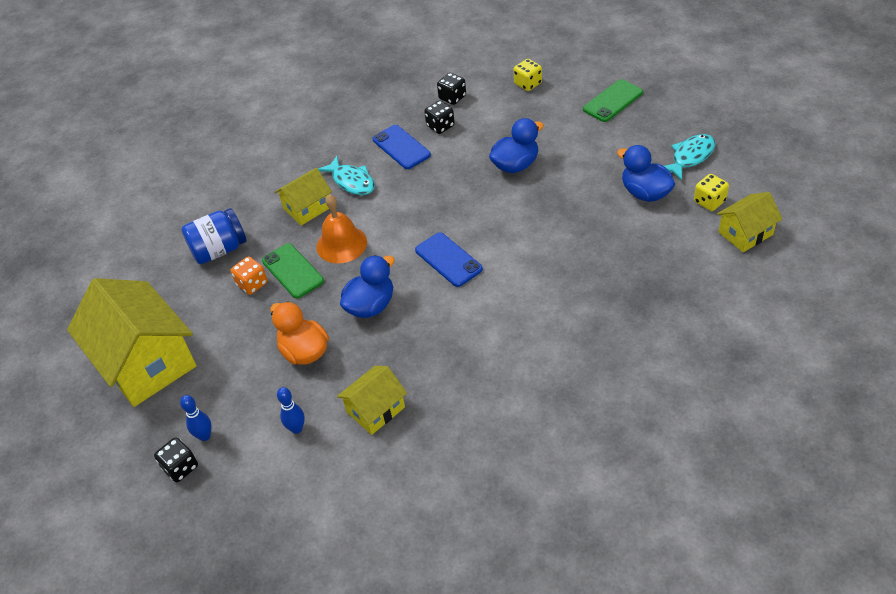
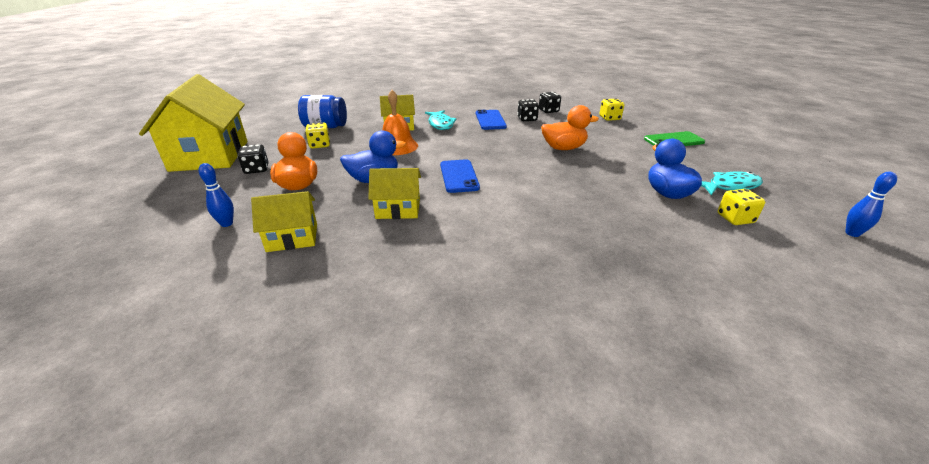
camera: 25 degrees right, 15 degrees down
(180, 467) = (131, 211): black dice -> black dice (256, 169)
(205, 436) = (173, 202): blue bowling pin -> blue bowling pin (852, 233)
(252, 284) = (320, 145): orange dice -> yellow dice
(292, 271) = (351, 147): green phone -> none
(515, 165) = (563, 148): blue duck -> orange duck
(745, 233) = (768, 254): yellow house -> yellow house (398, 209)

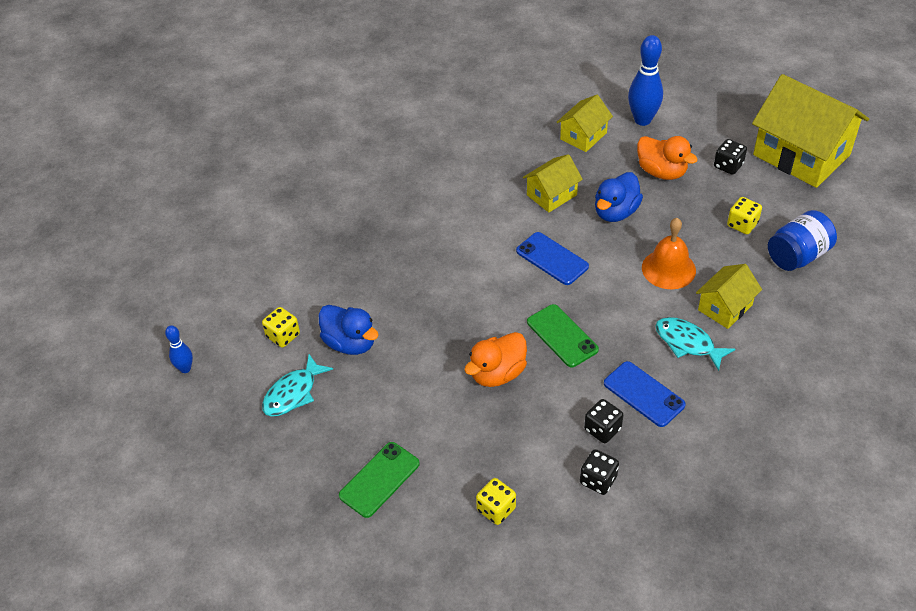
camera: 145 degrees right, 15 degrees up
(227, 224) = (642, 120): blue bowling pin -> blue bowling pin, size x1.83
(504, 147) = (562, 336): none -> green phone

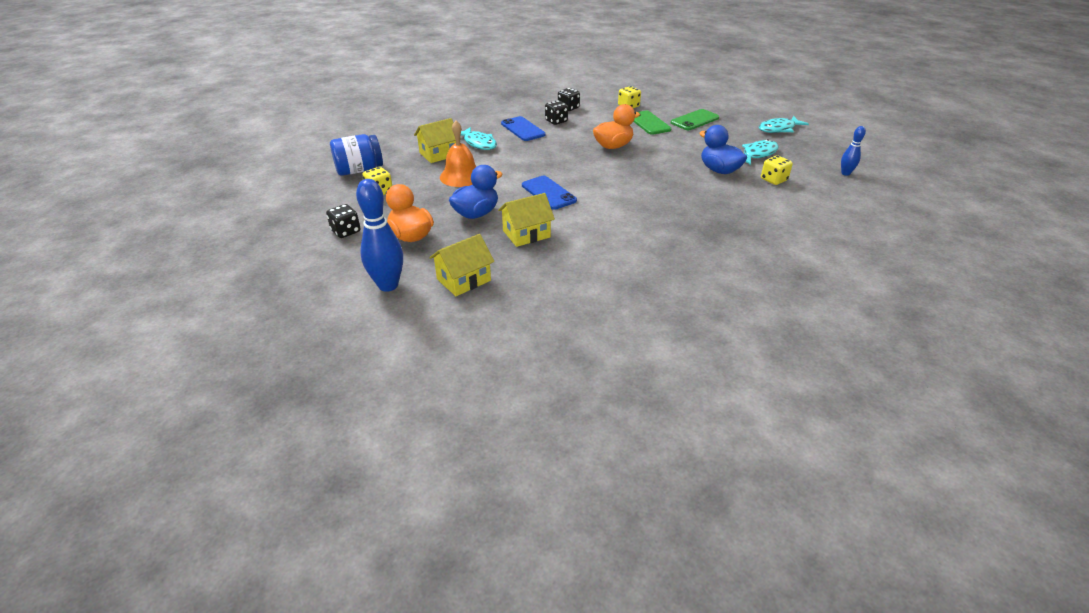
camera: 170 degrees left, 10 degrees down
(245, 477) = (778, 129): none -> turquoise fish
(562, 336) = (561, 156): green phone -> green phone (648, 123)
(801, 155) = (271, 229): yellow house -> none

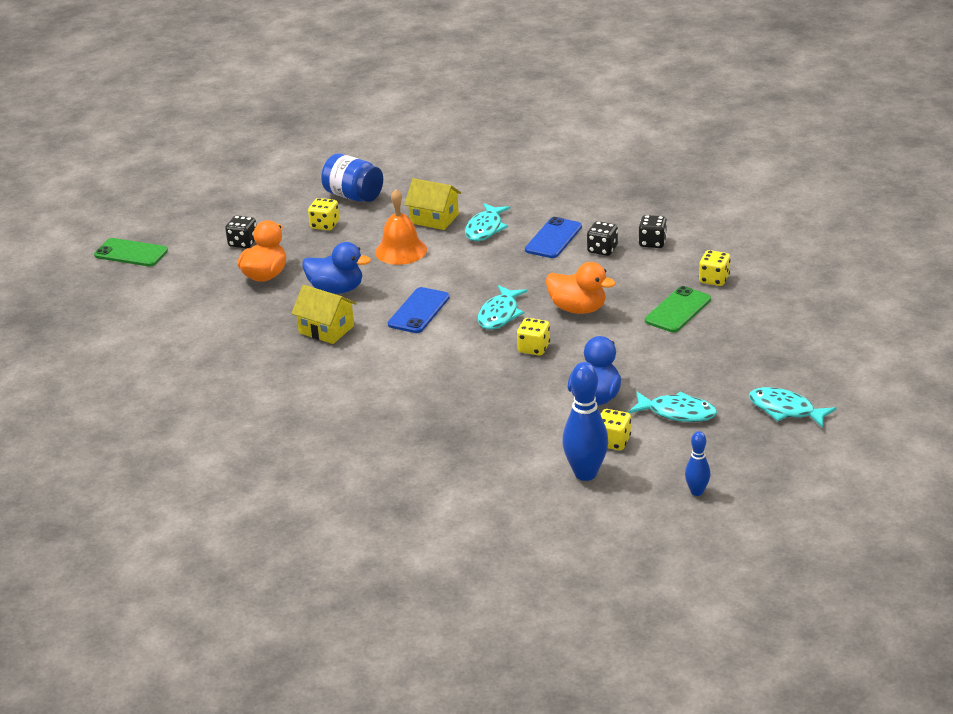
camera: 60 degrees right, 5 degrees down
(388, 285) = (184, 299): blue bowling pin -> blue bowling pin (585, 473)
(464, 280) = (223, 329): yellow house -> none
(589, 169) = (500, 314): none -> turquoise fish
(642, 171) = (533, 348): none -> yellow dice
(695, 120) = (731, 339): green phone -> green phone (131, 253)

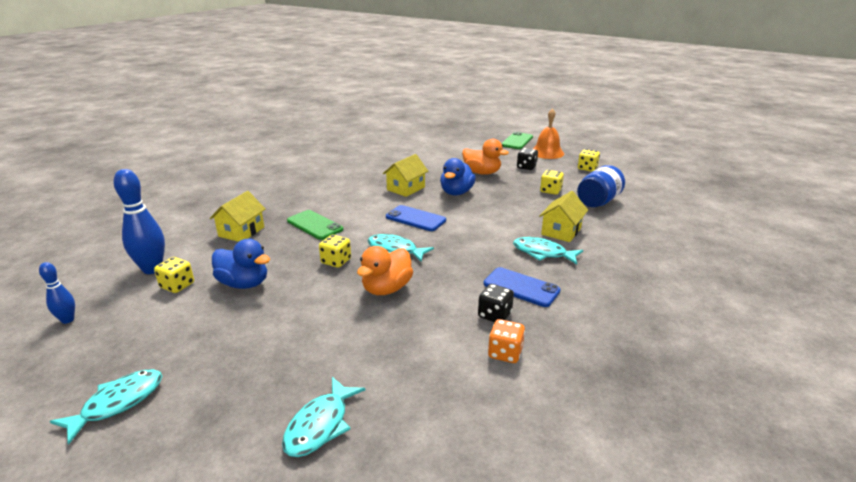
camera: 95 degrees right, 5 degrees down
(401, 250) = (508, 216): orange bell -> orange bell (547, 152)
(479, 434) = (241, 232): none -> yellow house
(652, 242) = (505, 353): black dice -> orange dice
(677, 310) = (355, 352): green phone -> green phone (315, 225)
(677, 413) = (183, 325): turquoise fish -> turquoise fish (320, 425)
(714, 279) = (409, 392): yellow dice -> yellow dice (587, 168)

